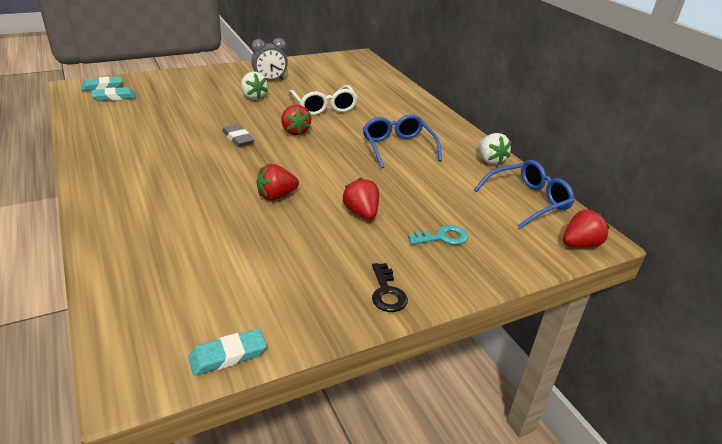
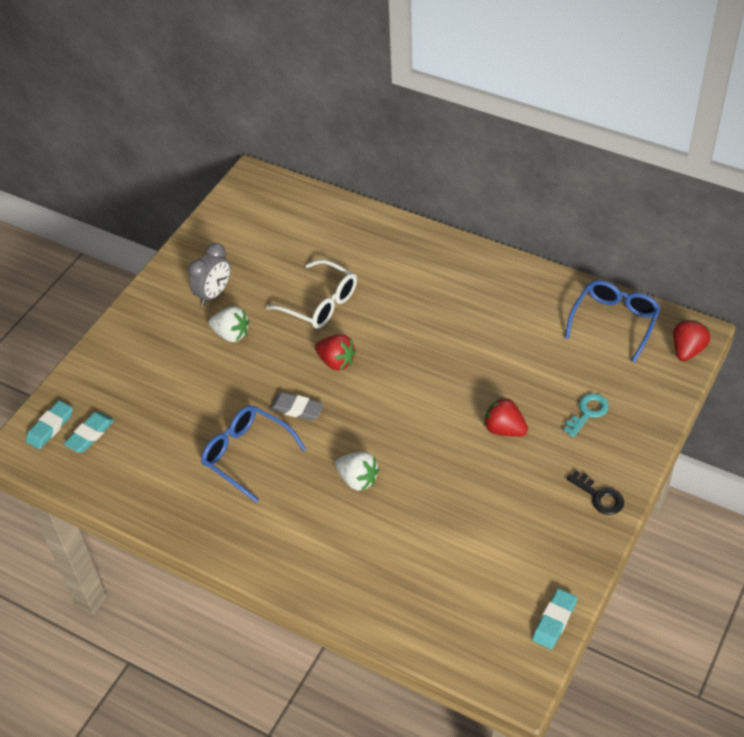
camera: 30 degrees left, 15 degrees up
(276, 196) = (418, 458): red strawberry -> none
(398, 148) = (451, 321): blue glasses -> blue glasses (247, 455)
(490, 160) = (543, 286): white strawberry -> white strawberry (357, 479)

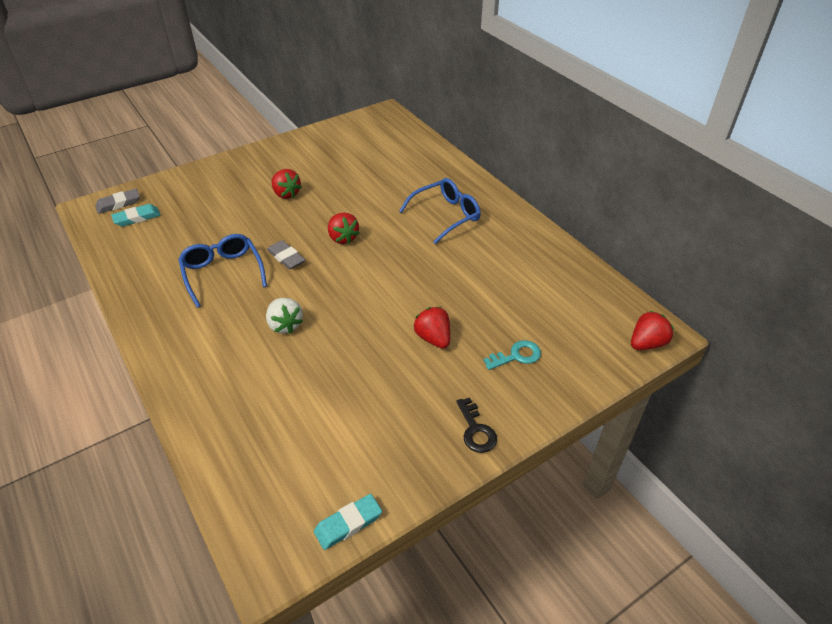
camera: 25 degrees right, 5 degrees down
(50, 427) = (118, 204): turquoise eraser -> grey eraser
(214, 294) = (298, 167): grey clock -> none
(231, 334) = (286, 194): white strawberry -> red strawberry
(319, 303) = (364, 197): white glasses -> none
(614, 322) = (591, 296): blue glasses -> blue glasses (445, 216)

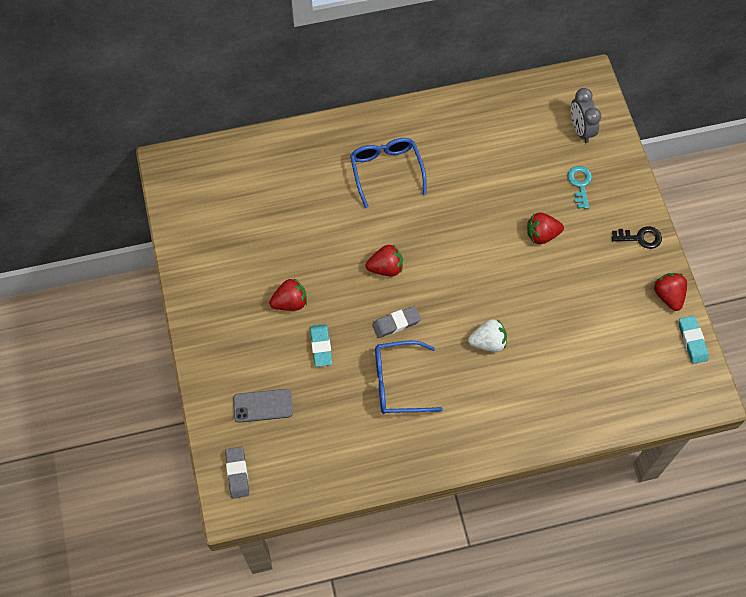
camera: 70 degrees left, 20 degrees up
(137, 218) = (273, 455): turquoise eraser -> turquoise eraser (321, 346)
(183, 202) = (263, 406): none -> grey phone
(588, 340) = (580, 130): none -> grey clock
(646, 343) = (596, 93): red strawberry -> red strawberry (668, 296)

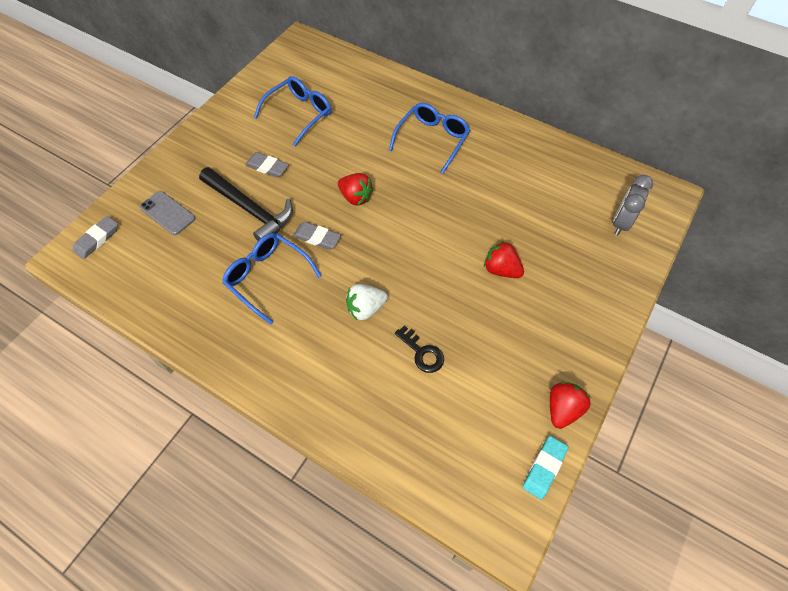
camera: 45 degrees right, 5 degrees down
(257, 236) = (299, 114): none -> blue glasses
(290, 302) = (267, 167): red strawberry -> grey eraser
(321, 346) = (250, 209): turquoise eraser -> black hammer
(488, 342) = (365, 308): white strawberry -> white strawberry turned 120 degrees clockwise
(580, 184) = (576, 259): turquoise key -> none
(640, 238) = (587, 341): black key -> black key (422, 353)

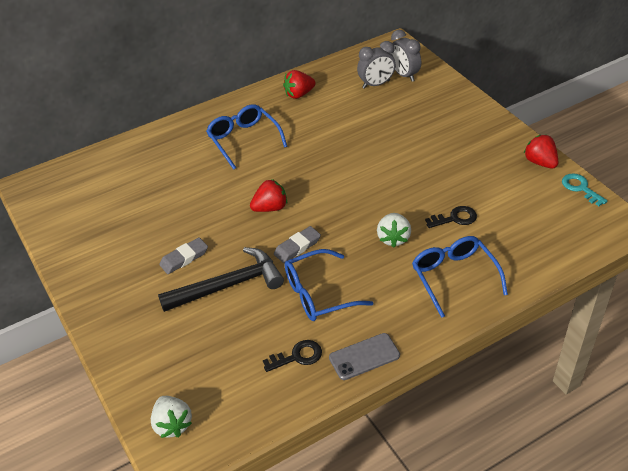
camera: 60 degrees left, 15 degrees down
(97, 239) = (172, 424): grey eraser -> white strawberry
(167, 213) = (182, 353): grey phone -> grey phone (364, 357)
(191, 292) = (297, 356): none -> black key
(299, 114) = (134, 216): blue glasses -> blue glasses (454, 278)
(501, 269) = (405, 149): red strawberry -> red strawberry (299, 94)
(544, 468) = (580, 188): turquoise eraser -> turquoise key
(586, 205) = (376, 84): none -> grey clock

